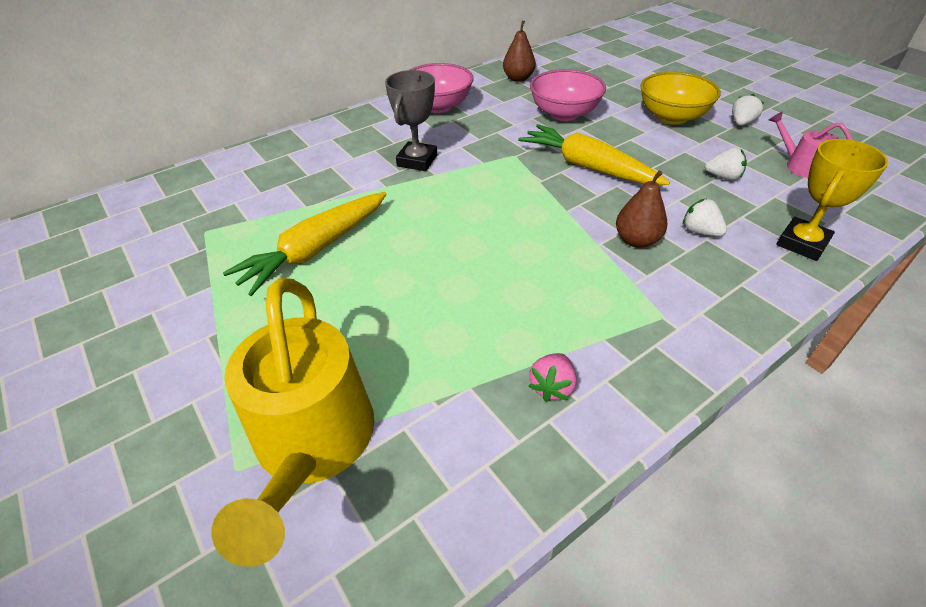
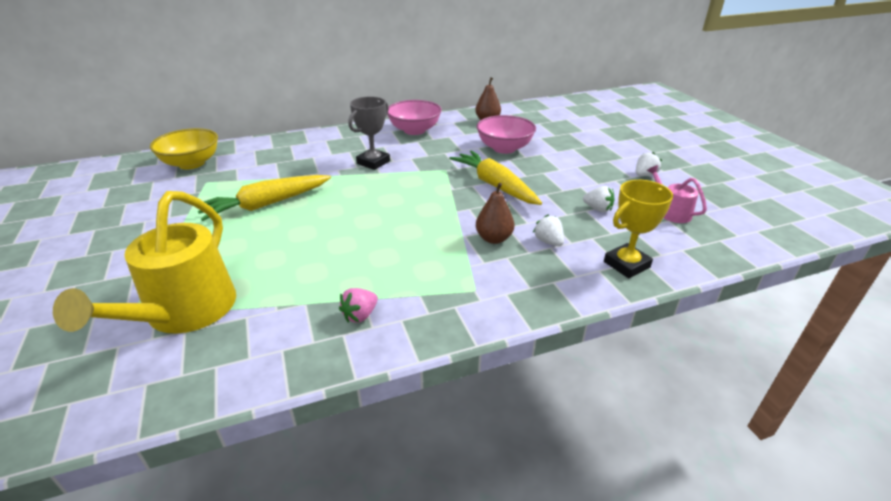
camera: 15 degrees right, 10 degrees down
(672, 117) = (589, 162): yellow bowl -> yellow bowl (191, 163)

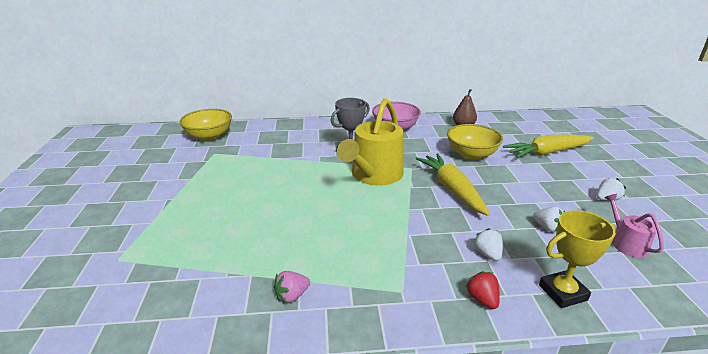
camera: 15 degrees right, 5 degrees down
(184, 312) = (156, 264): yellow watering can -> yellow watering can (374, 175)
(266, 204) = (252, 179): yellow carrot -> yellow carrot (547, 153)
(494, 238) = (435, 242): brown pear -> none
(504, 148) = (471, 154): pink bowl -> yellow bowl
(555, 283) = (482, 299): none -> red strawberry

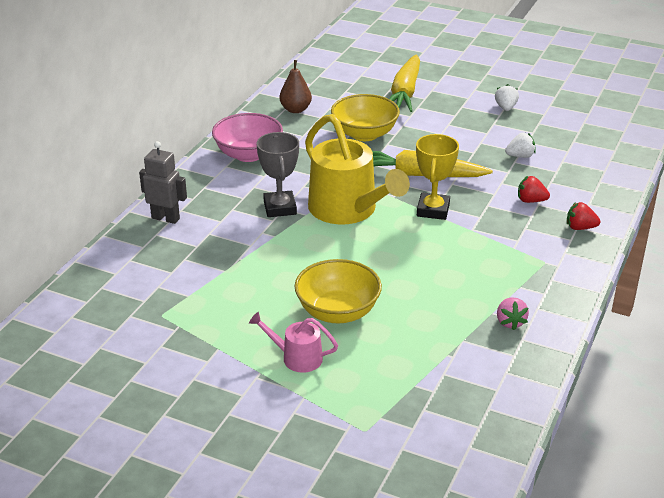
camera: 60 degrees left, 5 degrees up
(209, 136) = (96, 309): yellow bowl -> yellow bowl (338, 312)
(306, 127) = (166, 218): none -> grey robot
(487, 254) = (531, 201): white strawberry -> red strawberry
(562, 292) = (597, 189): yellow trophy -> yellow trophy (433, 210)
(626, 243) = (566, 133): pink watering can -> pink watering can (297, 358)

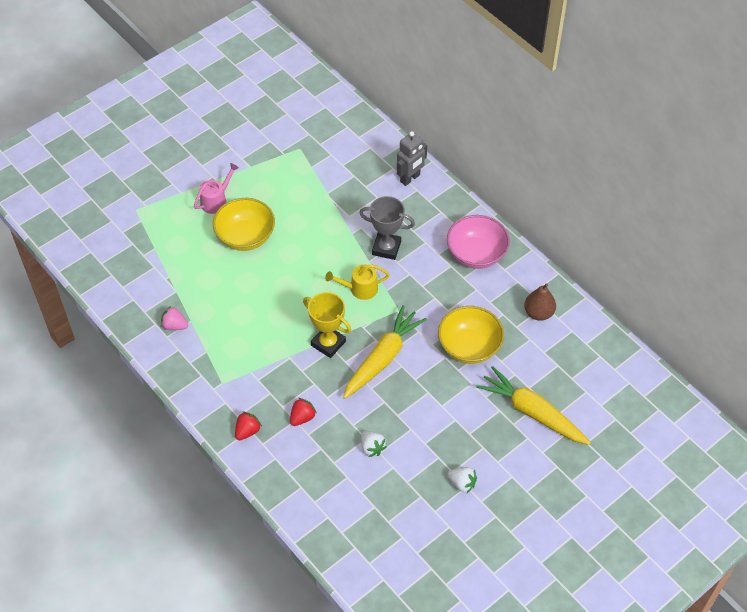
camera: 115 degrees right, 20 degrees up
(348, 210) = (360, 289): yellow watering can -> yellow watering can, size x0.48
(520, 156) = (372, 448): white strawberry -> white strawberry turned 45 degrees counterclockwise

